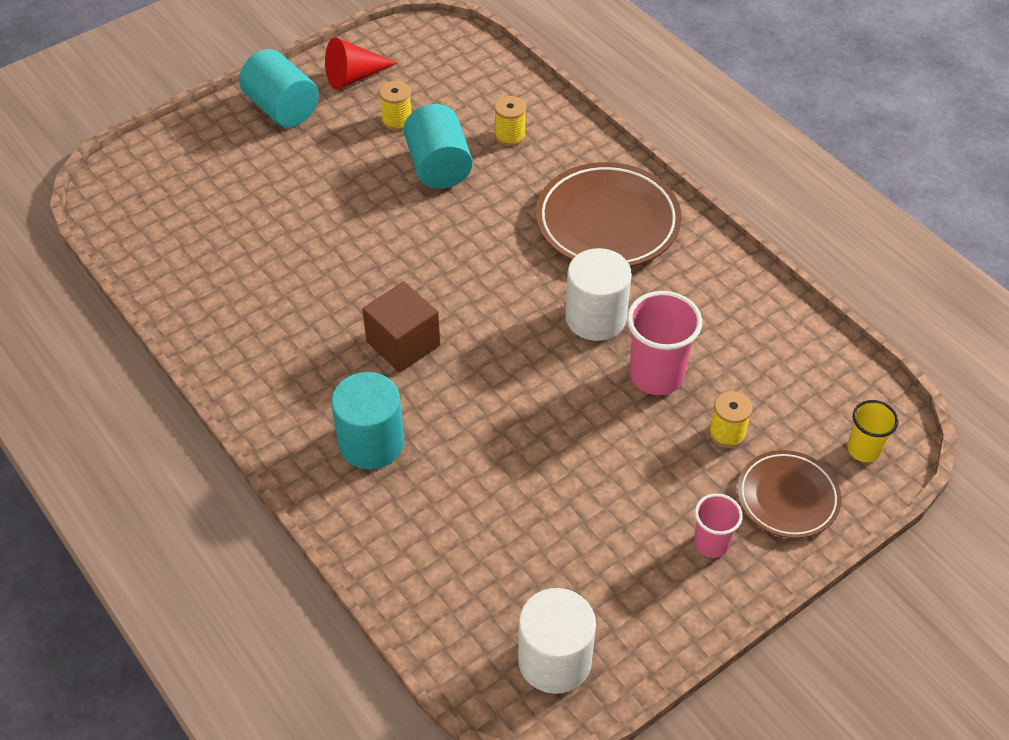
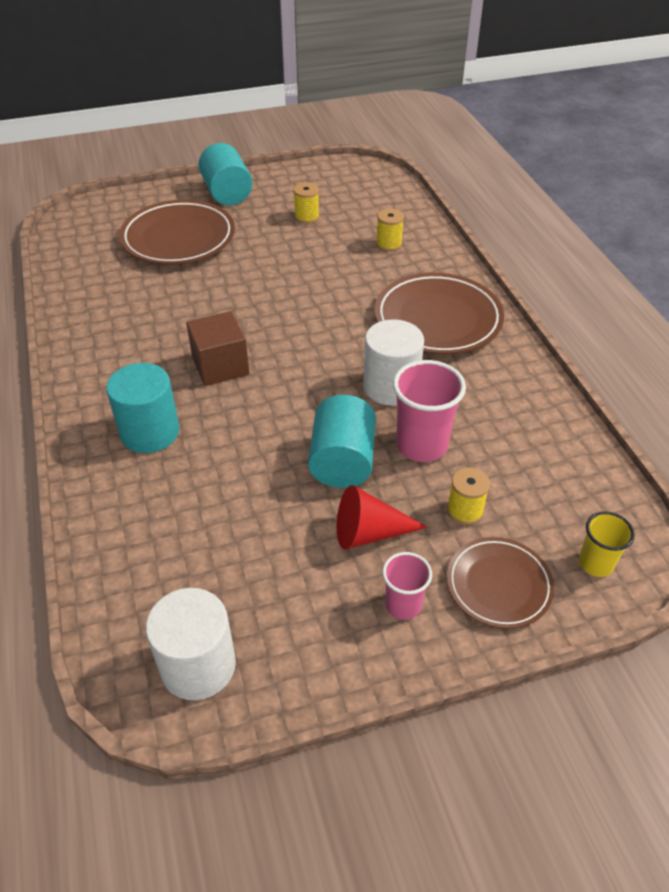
camera: 20 degrees right, 5 degrees down
(260, 189) = (178, 238): none -> brown plate
(354, 77) = (291, 184): red cone -> red cone (369, 533)
(438, 166) = (321, 253): turquoise cylinder -> turquoise cylinder (342, 461)

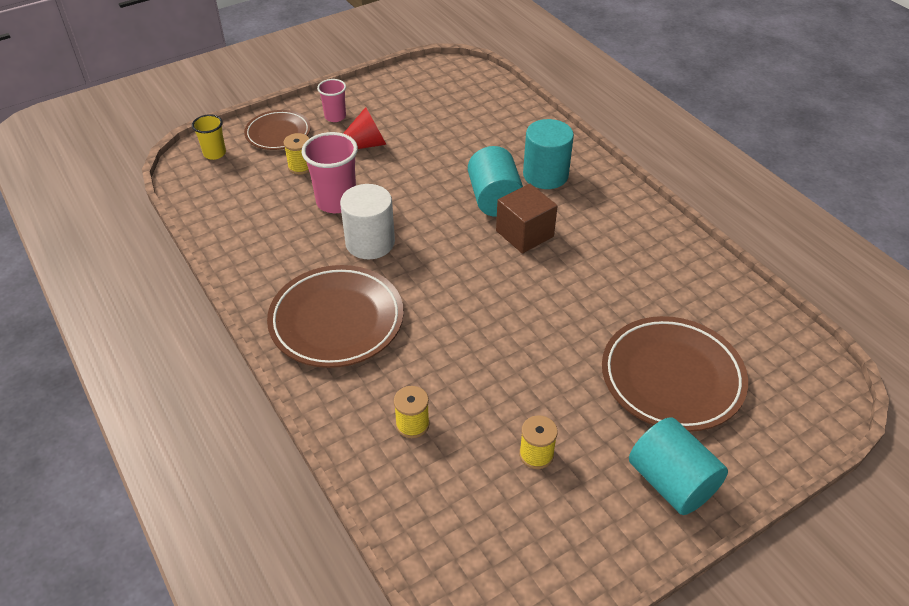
camera: 165 degrees right, 0 degrees up
(198, 665) = (439, 79): white cylinder -> none
(342, 461) = (394, 181): turquoise cylinder -> turquoise cylinder (494, 199)

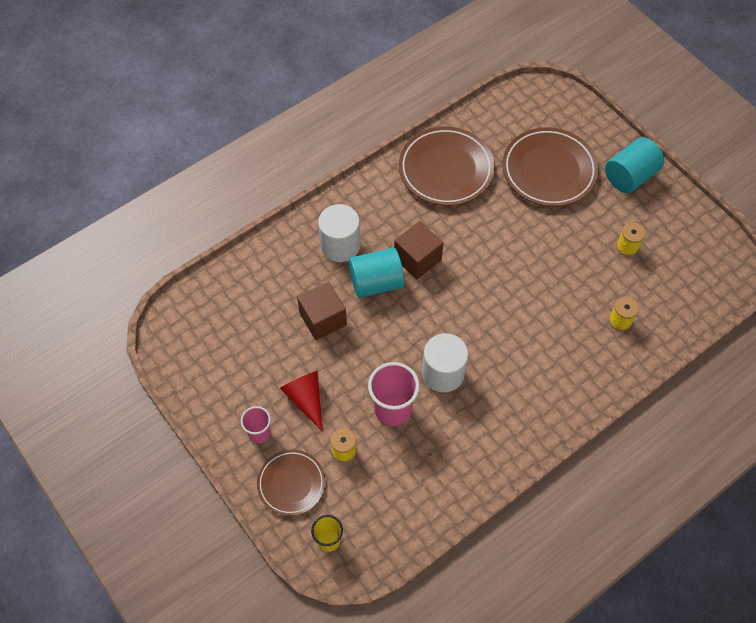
camera: 95 degrees left, 15 degrees up
(336, 321) = (535, 384): brown plate -> brown plate (446, 170)
(452, 159) = (323, 319): none -> brown cube
(545, 175) = (340, 245): turquoise cylinder -> white cylinder

